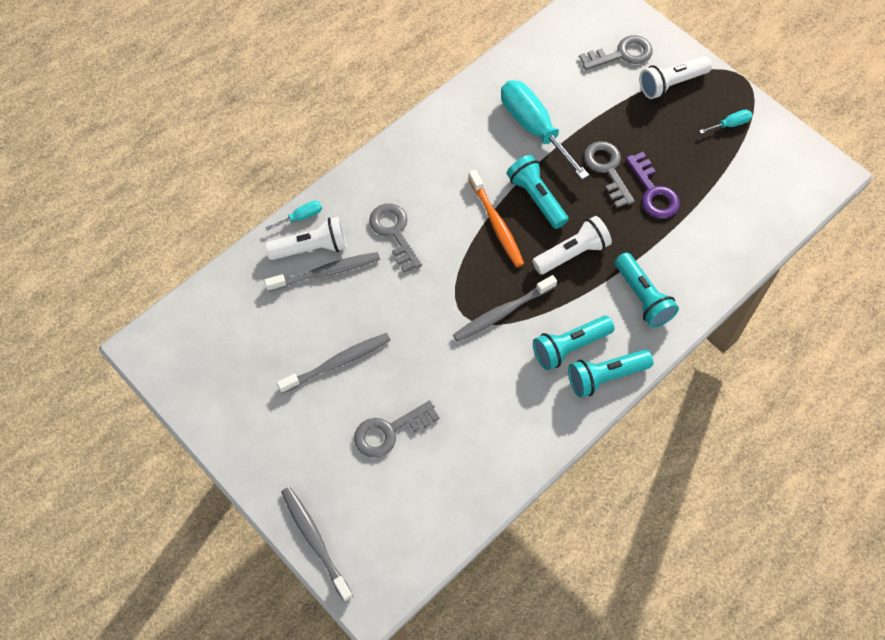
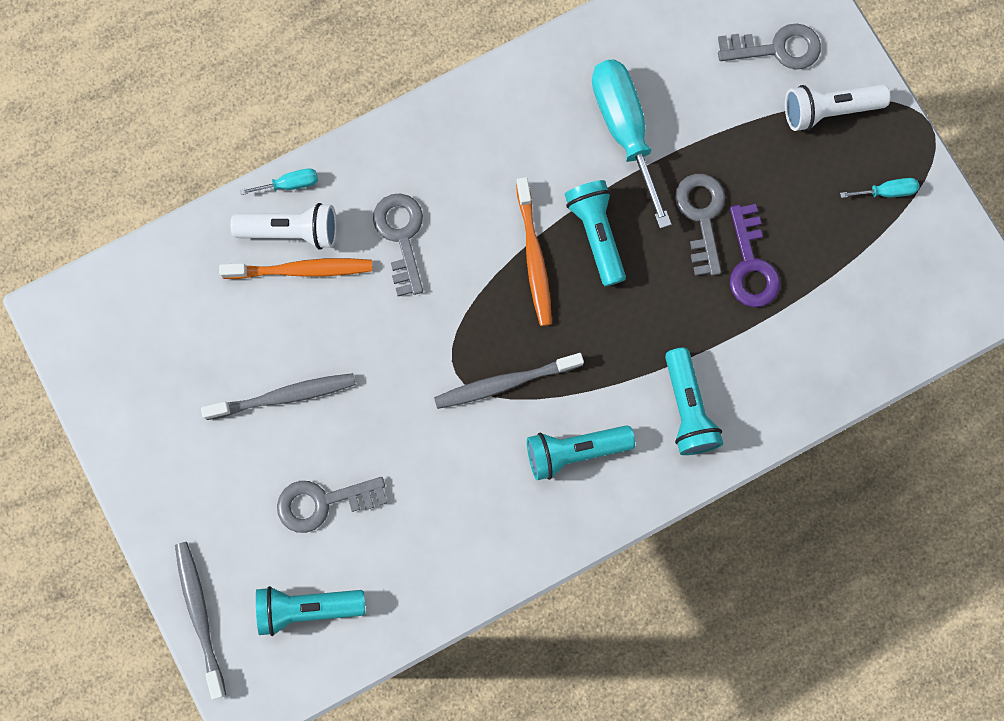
camera: 15 degrees right, 15 degrees up
(326, 272) = (301, 270): grey toothbrush -> orange toothbrush
(572, 253) = (617, 324): white flashlight -> none
(605, 377) = (606, 502): turquoise flashlight -> turquoise flashlight (307, 607)

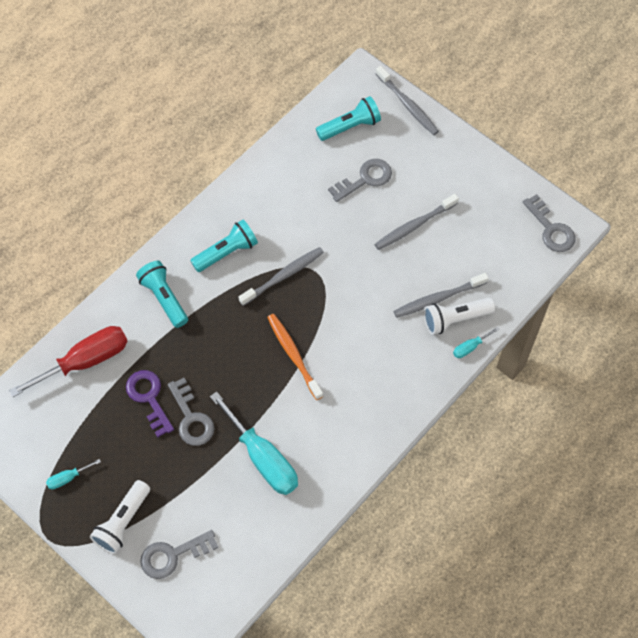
camera: 160 degrees right, 15 degrees down
(301, 270) = (438, 299): orange toothbrush -> grey toothbrush
(401, 237) = (384, 339): grey key -> grey key (551, 229)
(596, 234) = (258, 383): turquoise flashlight -> none
(825, 350) = (85, 361): none -> red screwdriver
(828, 110) = (123, 522): white flashlight -> white flashlight turned 150 degrees clockwise

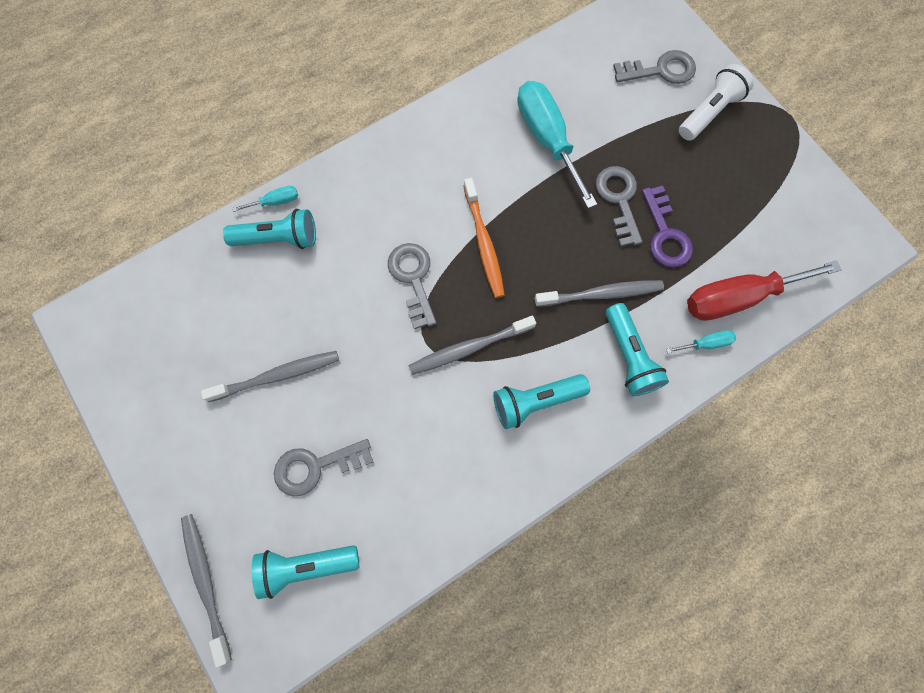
camera: 165 degrees left, 10 degrees up
(68, 478) = (766, 169): turquoise screwdriver -> turquoise screwdriver (706, 344)
(438, 299) = (288, 269): grey toothbrush -> grey toothbrush (601, 294)
(455, 319) = (278, 238): white flashlight -> turquoise flashlight
(551, 229) = (106, 325): grey key -> grey key (413, 279)

